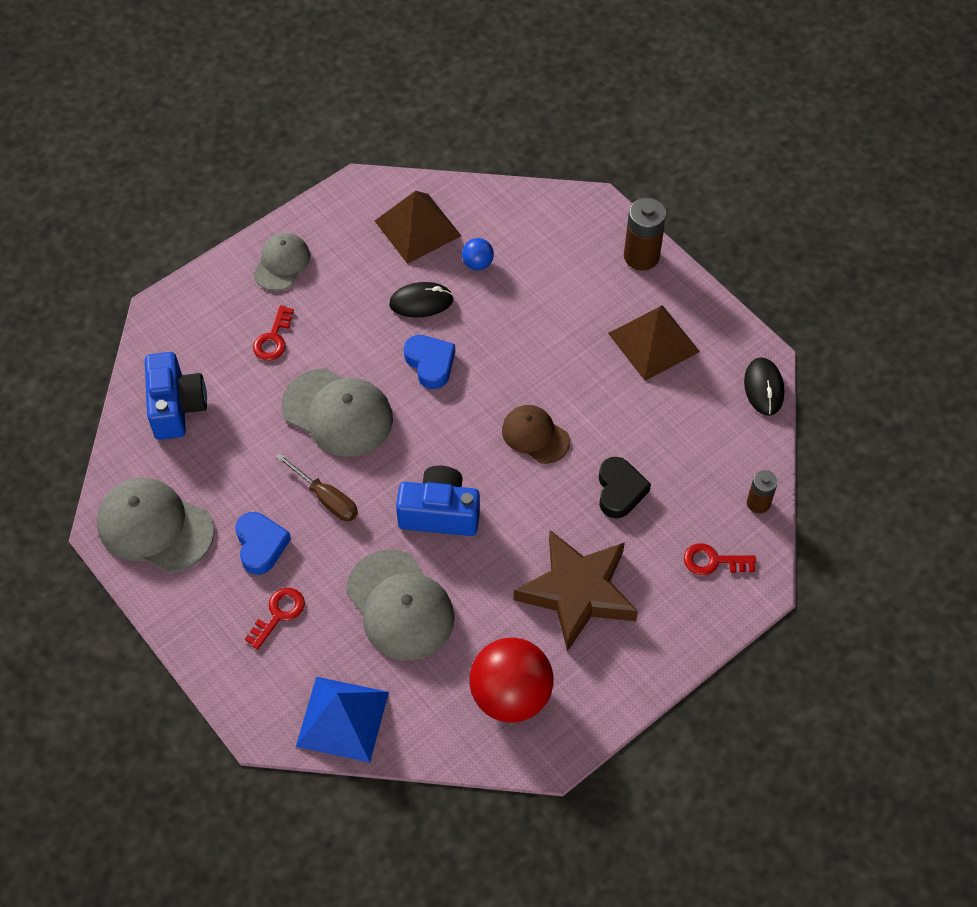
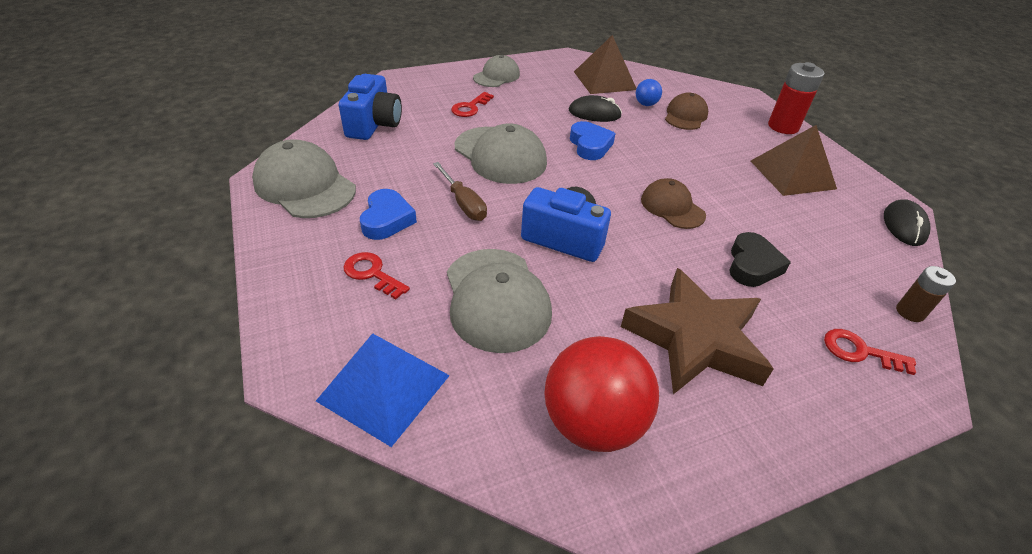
camera: 15 degrees right, 15 degrees down
(279, 614) = (372, 273): red key -> red key turned 105 degrees counterclockwise
(527, 271) = (685, 116): none -> brown cap
(641, 256) = (783, 127): brown battery -> red battery

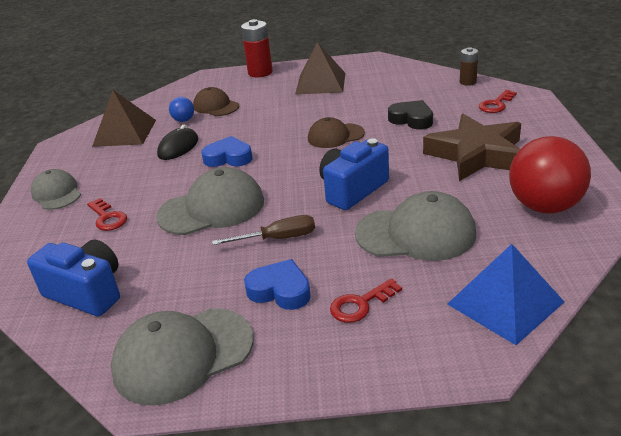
camera: 65 degrees left, 10 degrees down
(904, 226) = (392, 63): black mouse -> none

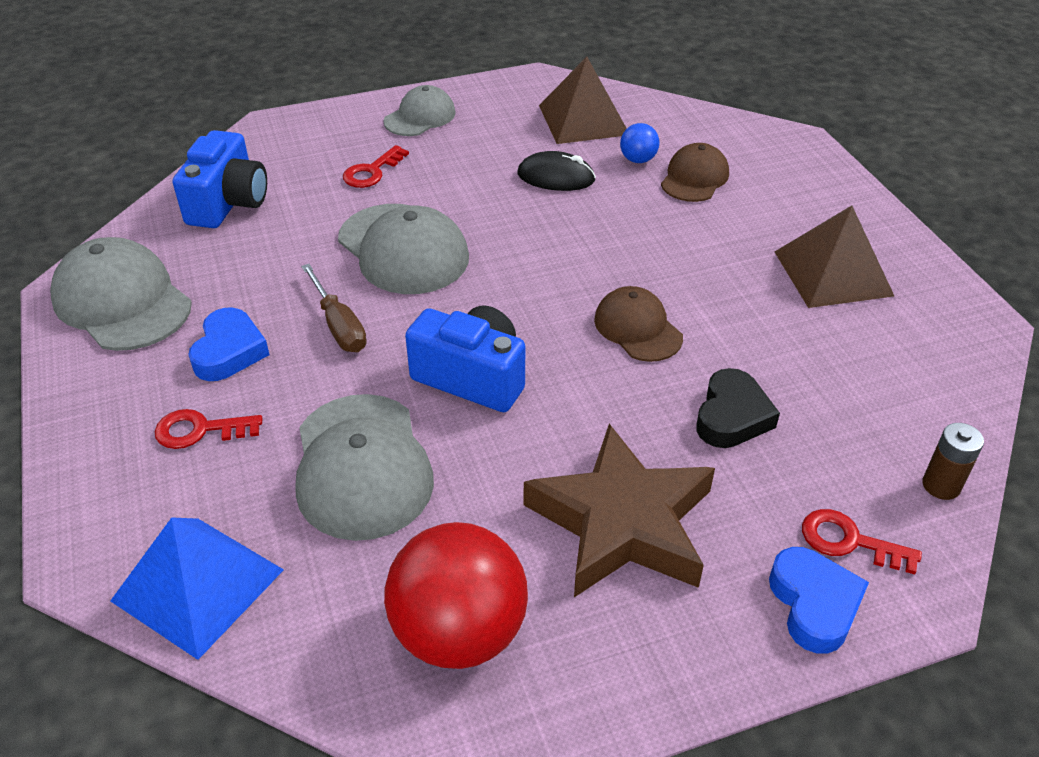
camera: 70 degrees right, 10 degrees up
(228, 158) = (538, 231): blue heart -> blue heart (814, 604)
(260, 72) = (842, 193): red battery -> none
(360, 304) = (200, 430): red key -> red key turned 45 degrees counterclockwise

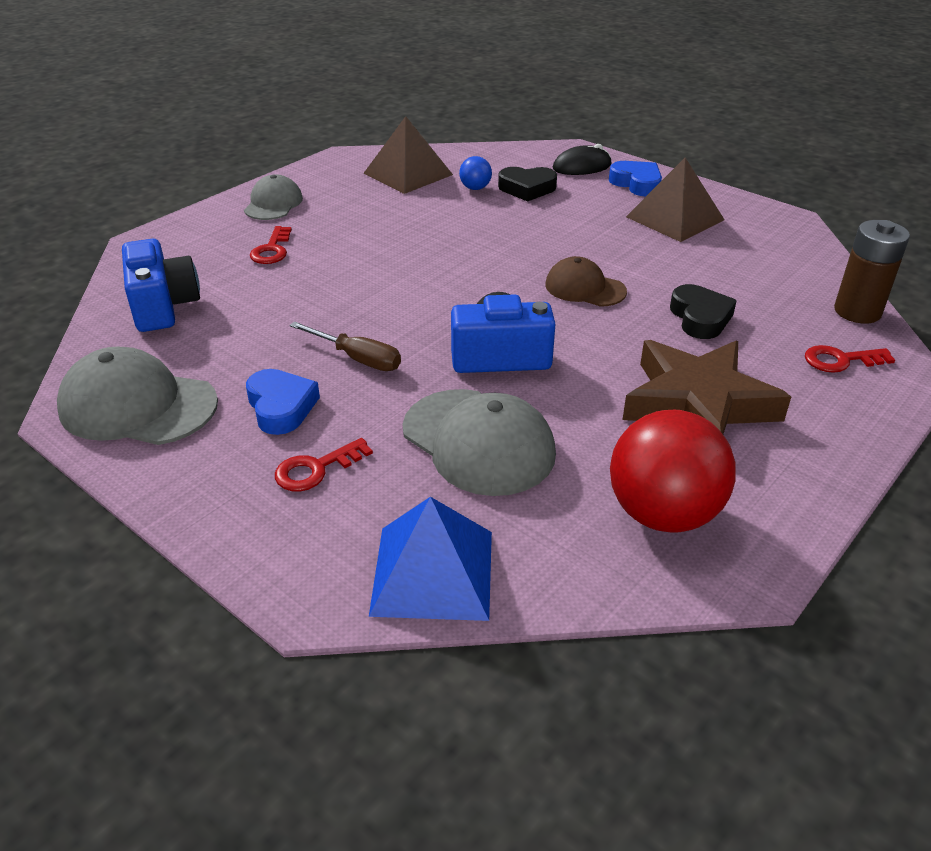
camera: 30 degrees left, 5 degrees down
(403, 249) = (356, 293): grey cap -> none
(556, 177) = (426, 214): black mouse -> black mouse (582, 166)
(694, 178) = (527, 189): brown cap -> black heart
(814, 604) = (858, 402): blue heart -> blue heart (636, 183)
(941, 485) = (857, 311): brown battery -> brown battery, size x1.65

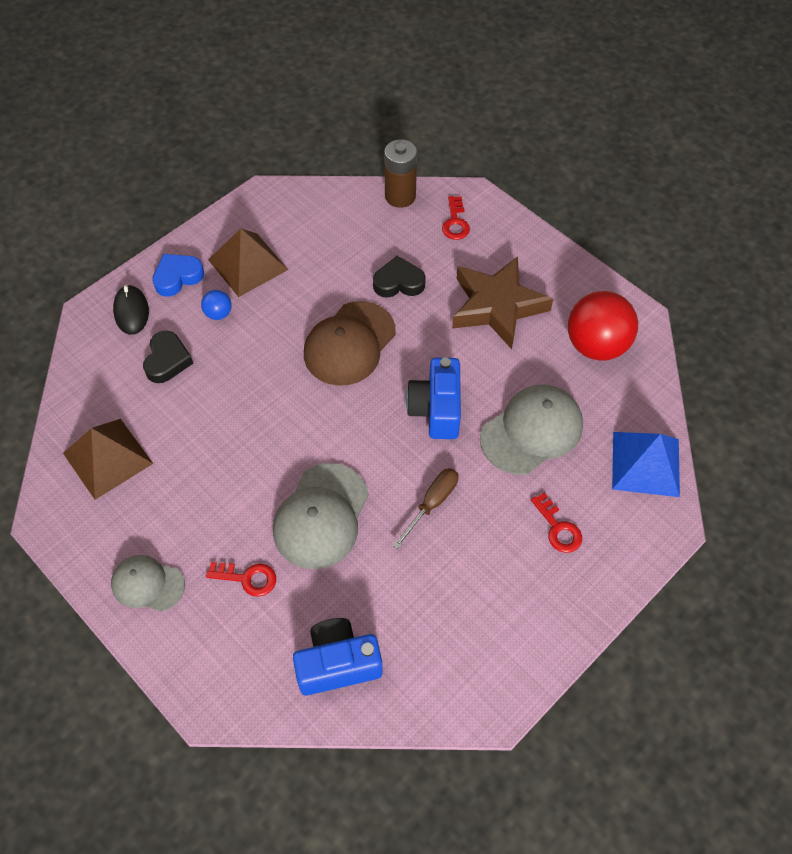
camera: 85 degrees left, 20 degrees up
(138, 405) = (484, 659): grey cap -> grey cap (321, 516)
(281, 407) = (490, 554): blue heart -> none
(475, 188) = (156, 402): blue ball -> blue ball (218, 313)
(585, 288) = (349, 344): brown cap -> brown cap, size x1.62

